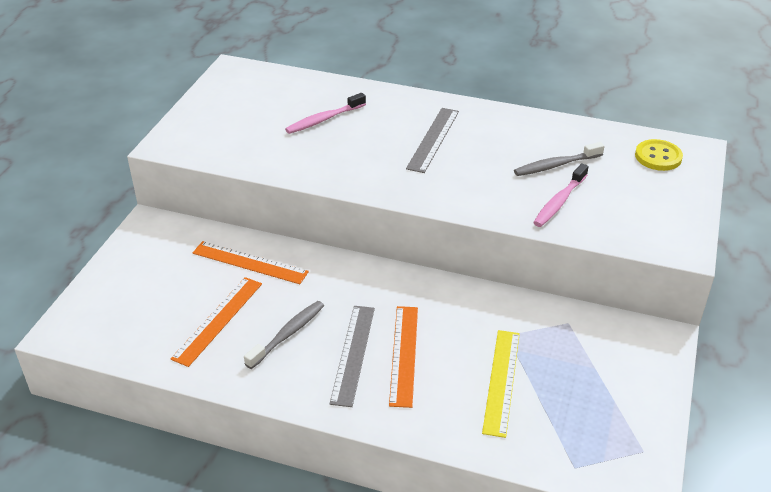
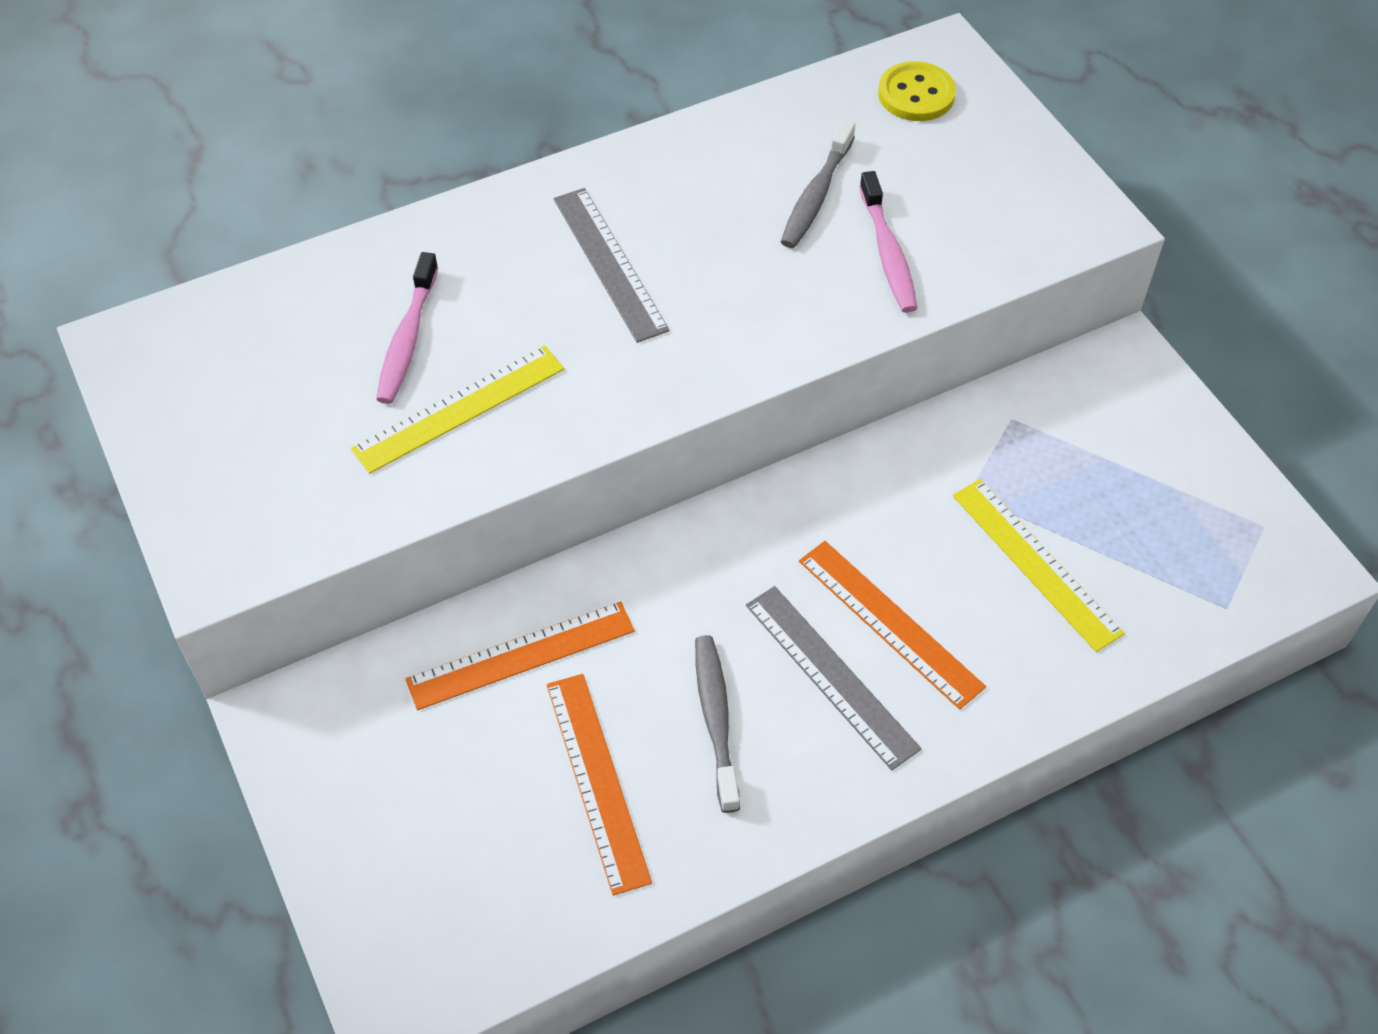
camera: 45 degrees left, 15 degrees up
(310, 150) = (459, 408): none -> yellow ruler

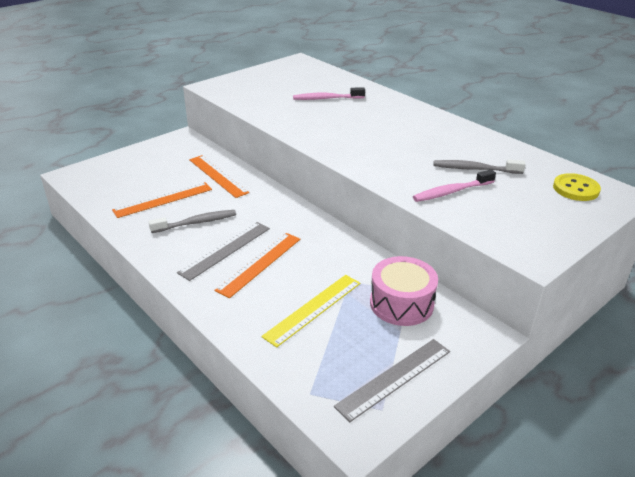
camera: 75 degrees right, 20 degrees down
(459, 408) = (297, 111): yellow ruler -> none
(610, 263) = (392, 128): grey ruler -> grey ruler (394, 378)
(1041, 437) = (401, 303): none -> pink drum

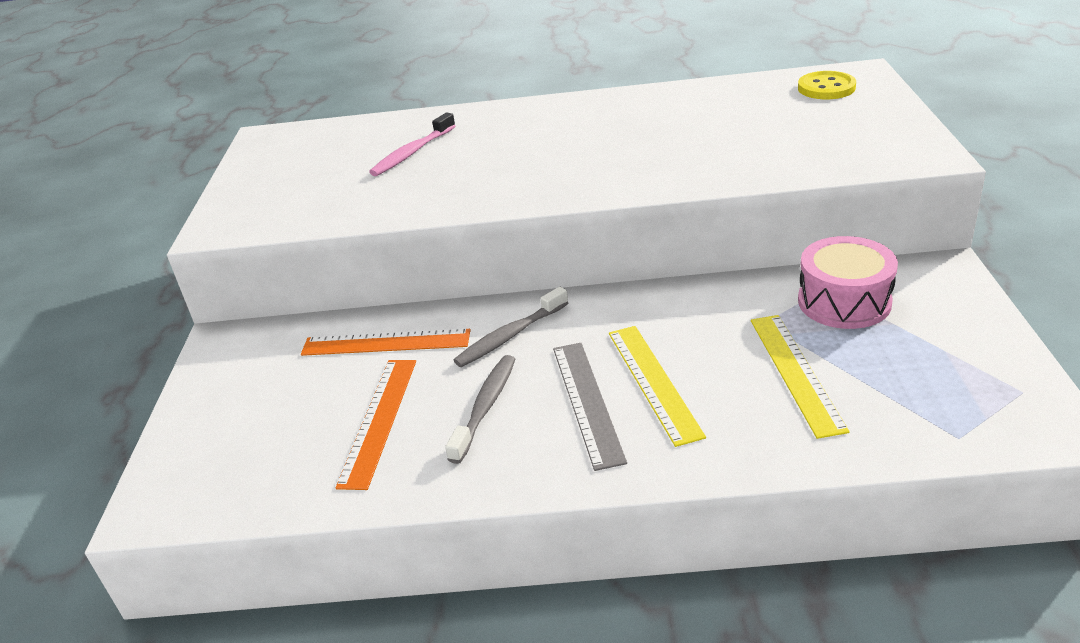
camera: 45 degrees left, 0 degrees up
(259, 263) = (653, 382): orange ruler -> yellow ruler
(394, 378) = (975, 361): grey ruler -> none
(451, 192) = (753, 153): pink toothbrush -> none
(474, 169) = (721, 123): grey toothbrush -> grey toothbrush (510, 336)

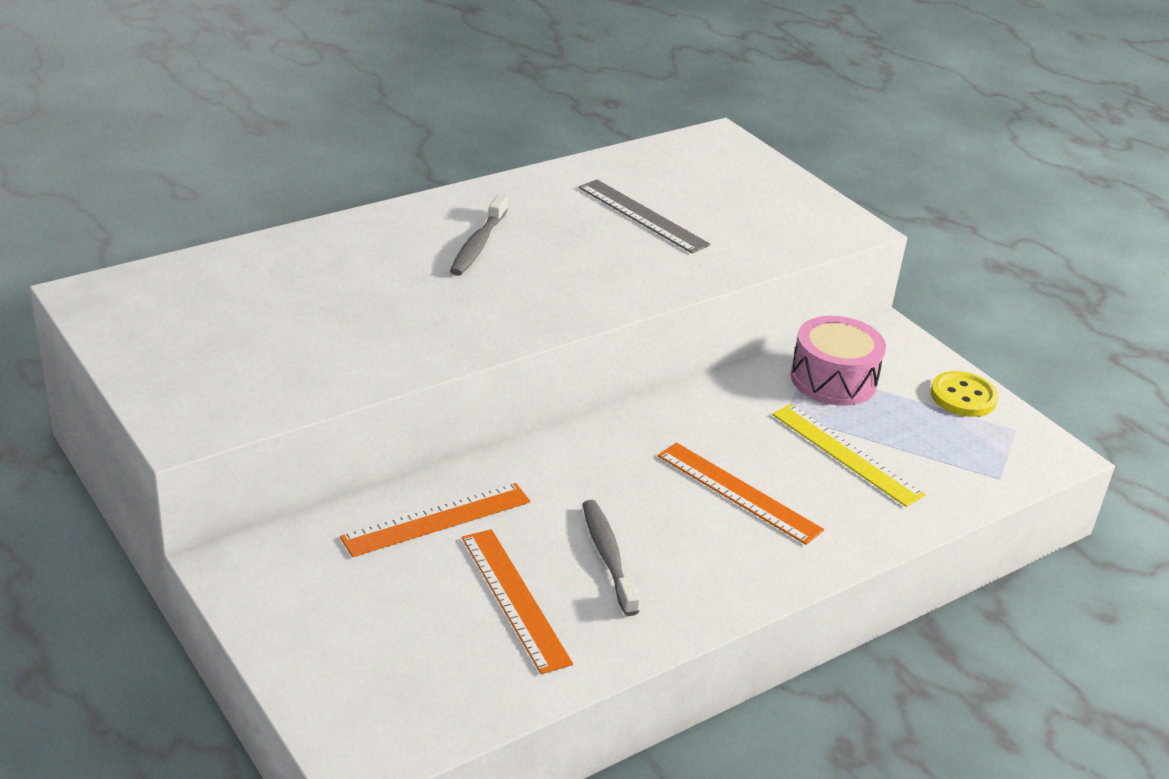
camera: 40 degrees left, 0 degrees up
(412, 153) = (329, 291): pink toothbrush -> none
(510, 336) = (563, 481): grey toothbrush -> grey toothbrush (478, 245)
(587, 402) = (697, 526): grey ruler -> grey ruler (642, 216)
(653, 382) = (738, 492): yellow ruler -> orange ruler
(826, 88) = (704, 159): yellow button -> yellow button (963, 396)

